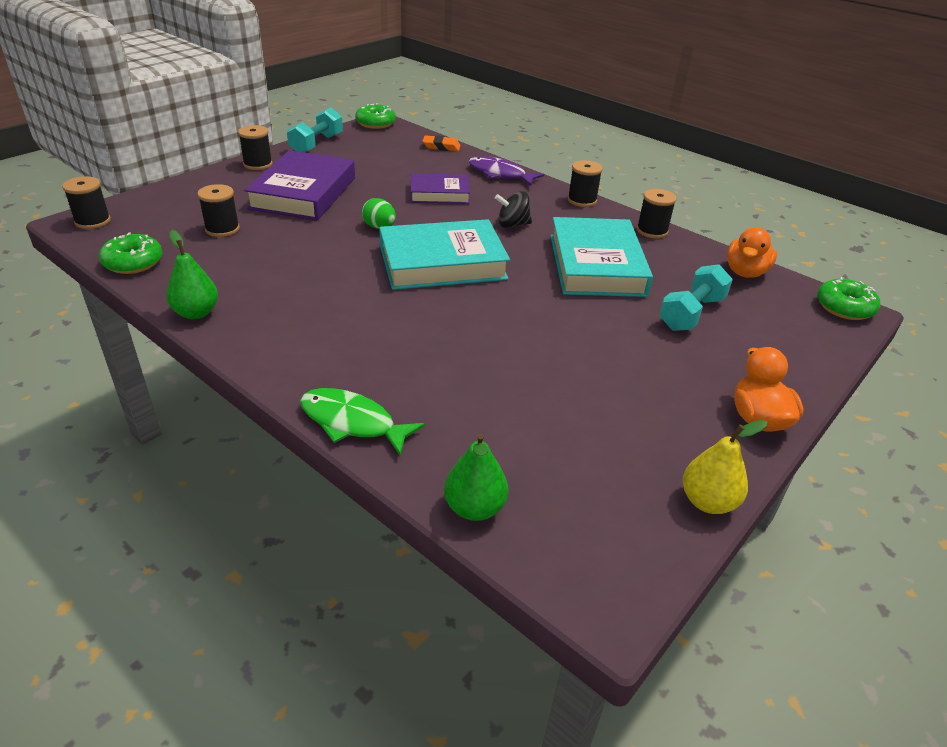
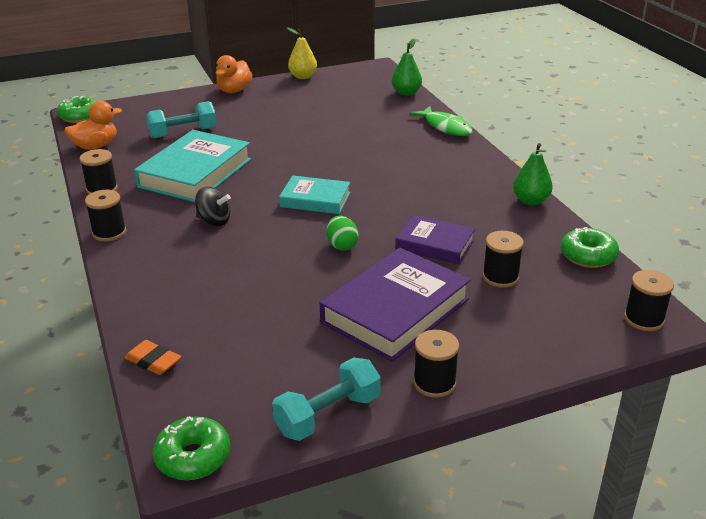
camera: 150 degrees left, 5 degrees down
(439, 193) = (243, 275): purple book -> purple book (434, 244)
(442, 263) = (315, 200): turquoise book -> turquoise book, size x0.59
(500, 174) = (142, 289): purple fish -> none

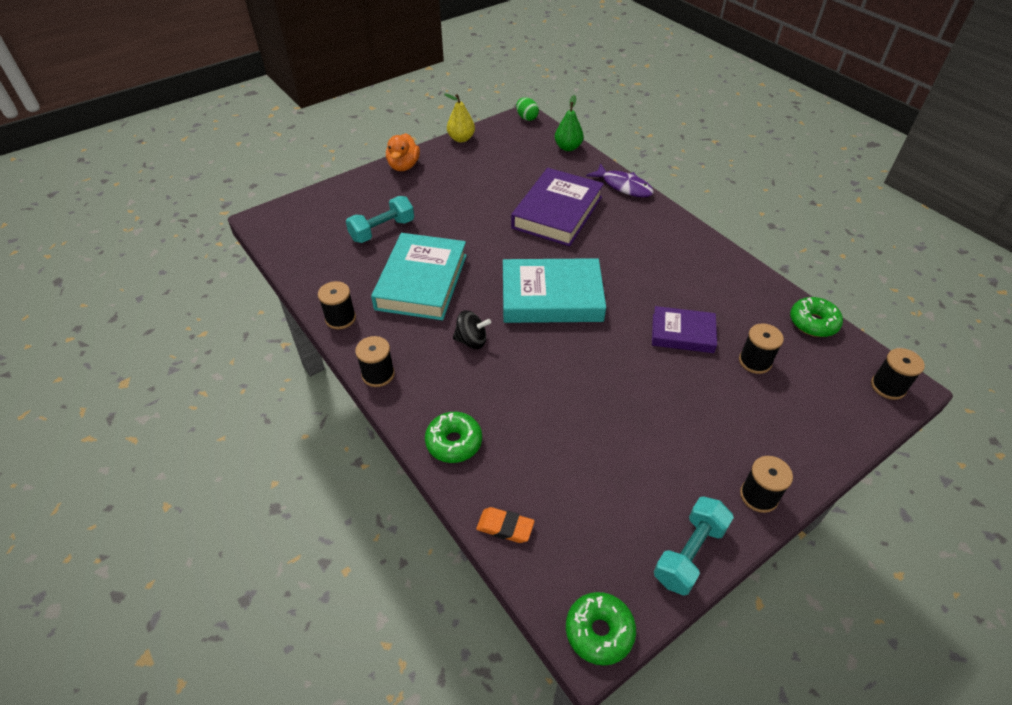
camera: 15 degrees left, 15 degrees up
(80, 116) = (265, 223): green donut -> green donut (454, 442)
(96, 146) = (303, 262): orange duck -> none
(315, 200) = (551, 297): turquoise book -> turquoise book, size x1.69
(342, 245) = (603, 350): green egg -> green egg (526, 118)
(395, 310) = (687, 419): purple book -> purple book (557, 212)
(446, 127) = (624, 186): green fish -> purple fish
(530, 201) = (738, 266): green pear -> none

